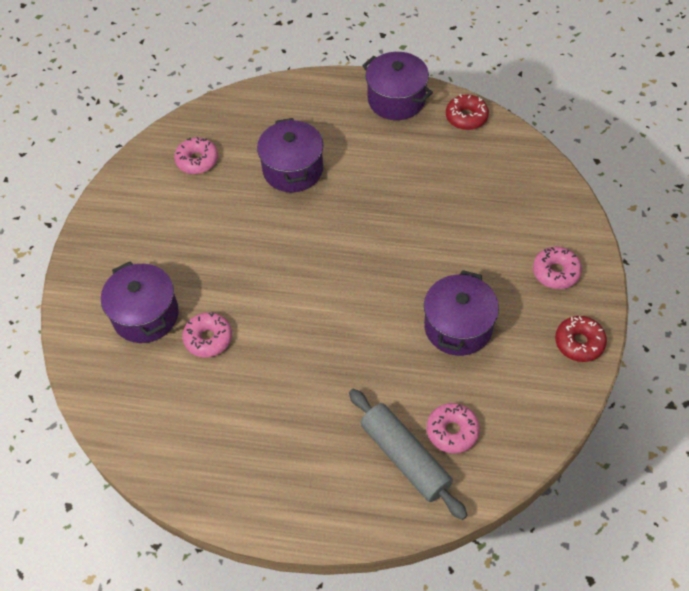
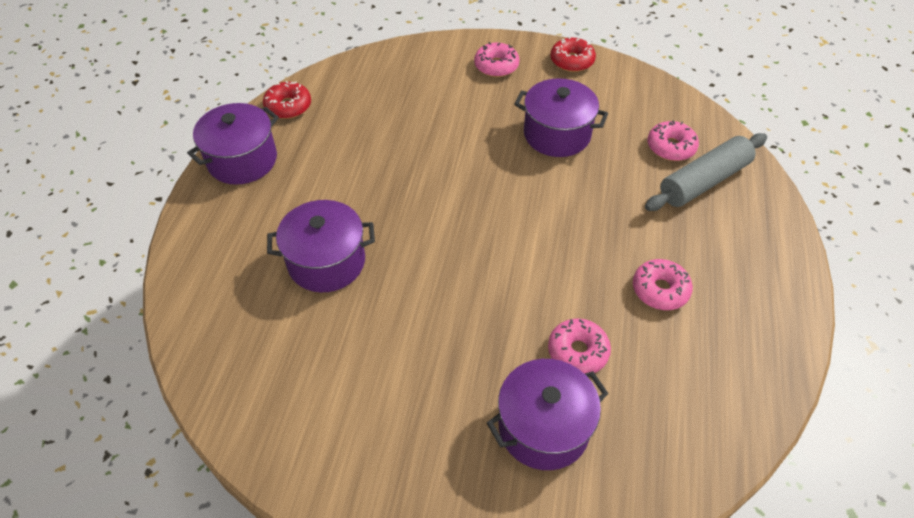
camera: 90 degrees left, 5 degrees down
(197, 160) = (284, 372): pink donut -> pink donut (660, 290)

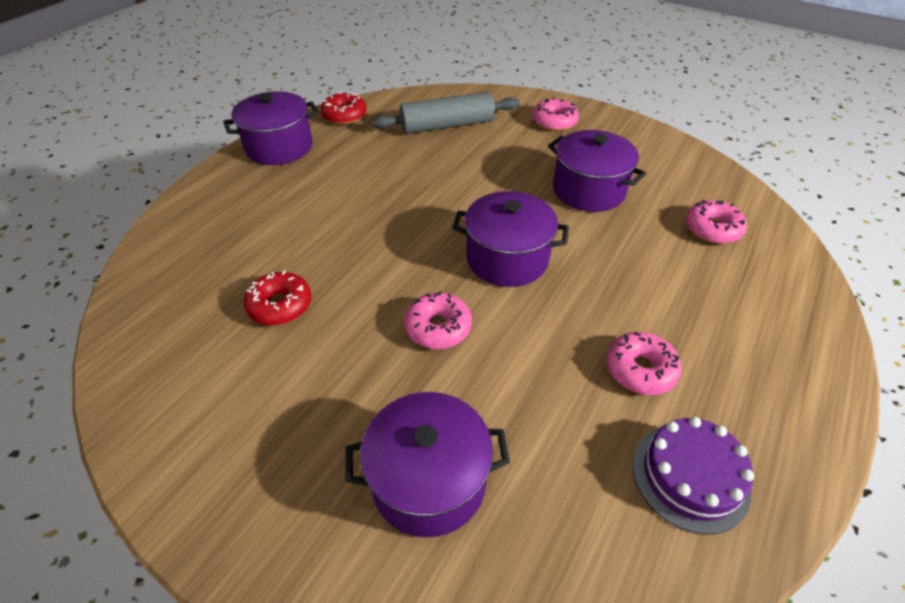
camera: 20 degrees right, 5 degrees down
(326, 262) = (299, 246): purple pot -> purple pot (507, 259)
(572, 61) = (634, 132): red donut -> red donut (280, 305)
(577, 351) = (510, 408): pink donut -> pink donut (438, 327)
(704, 181) = (739, 271): grey rolling pin -> grey rolling pin (447, 125)
(722, 361) = (690, 476): none -> purple cake

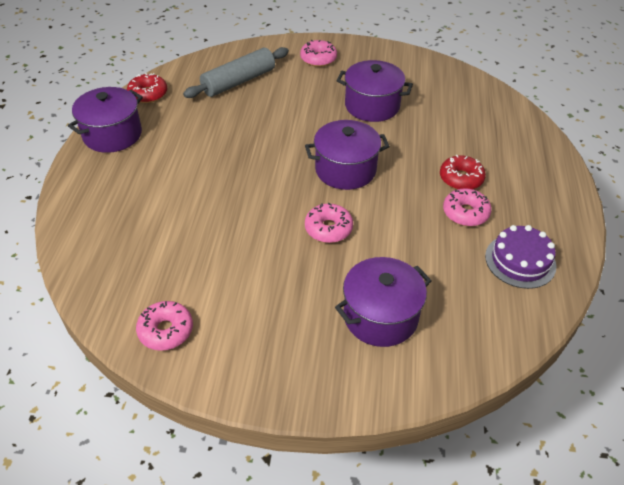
camera: 25 degrees left, 0 degrees up
(280, 305) = (208, 250): red donut -> red donut (461, 178)
(712, 229) = (464, 111): pink donut -> pink donut (166, 330)

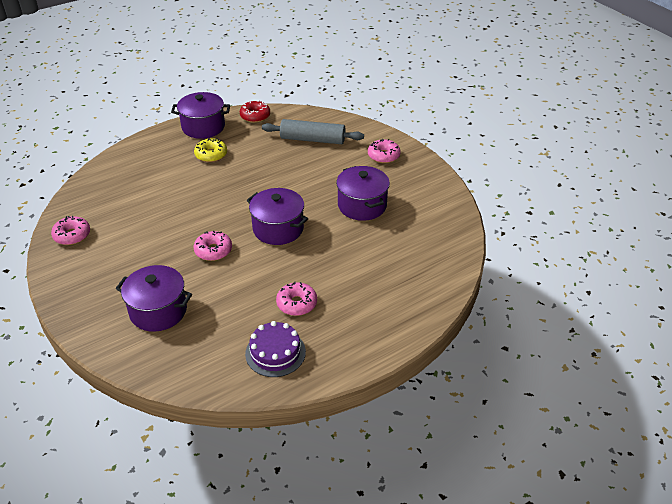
camera: 50 degrees right, 5 degrees down
(169, 153) = (211, 155): none -> yellow donut
(461, 178) = (332, 285): red donut -> none

